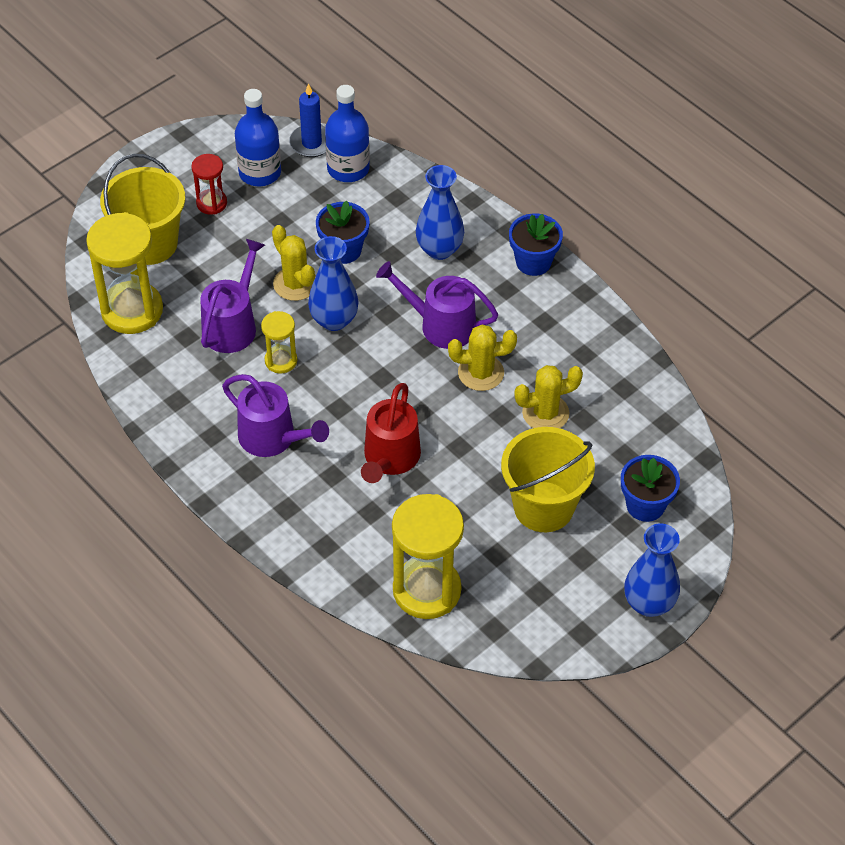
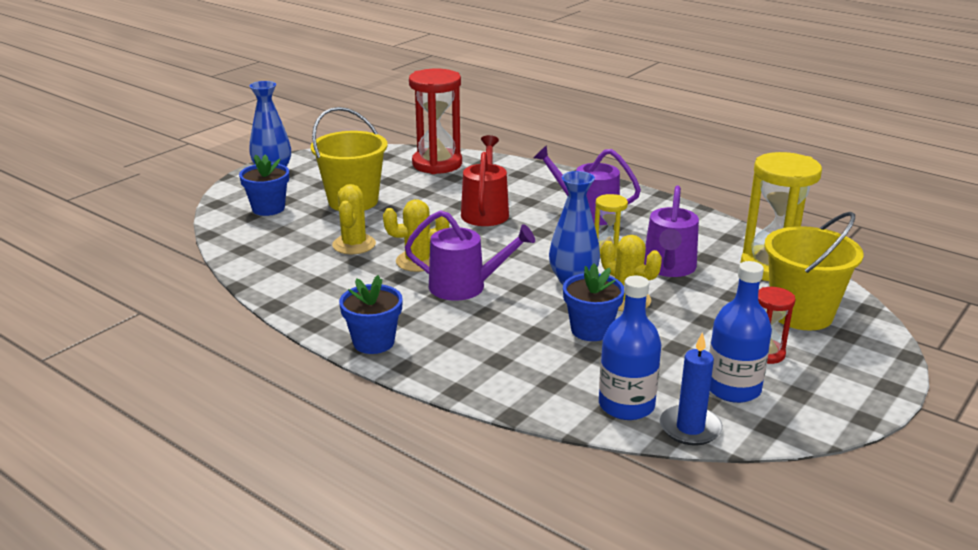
camera: 170 degrees right, 25 degrees down
(426, 590) = (437, 164): yellow hourglass -> red hourglass
(439, 249) = (484, 342): blue vase -> none
(545, 413) = (354, 244): yellow cactus -> yellow cactus turned 60 degrees counterclockwise

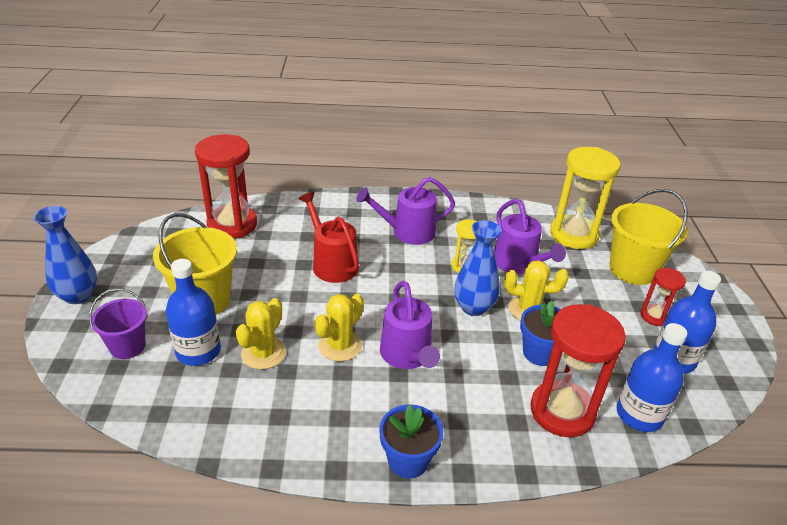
camera: 40 degrees left, 10 degrees up
(268, 208) = (127, 346): blue flower pot -> purple bucket
(310, 227) = (198, 351): none -> blue bottle
(354, 244) = (263, 353): yellow cactus -> yellow cactus turned 60 degrees clockwise
(465, 287) = (407, 355): purple watering can -> purple watering can turned 105 degrees clockwise
(551, 371) = (562, 411): none -> red hourglass
(690, 428) = (693, 412): blue candle -> none

